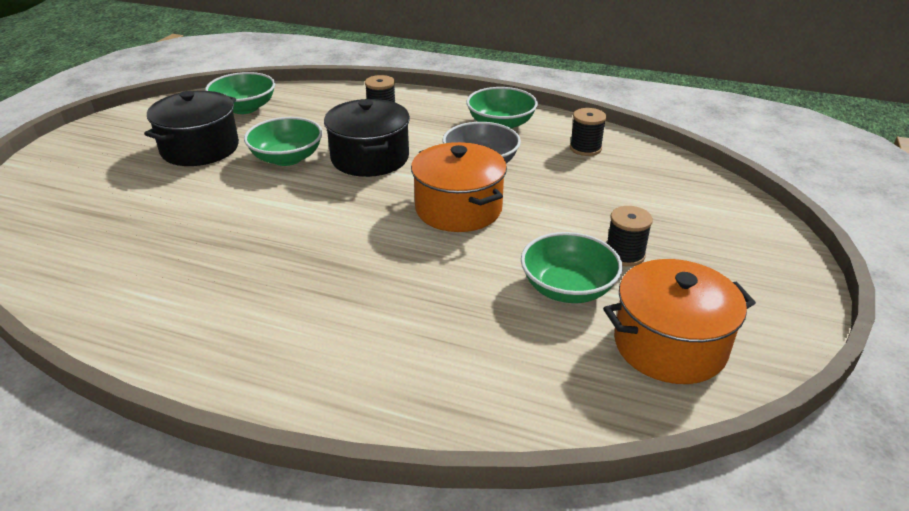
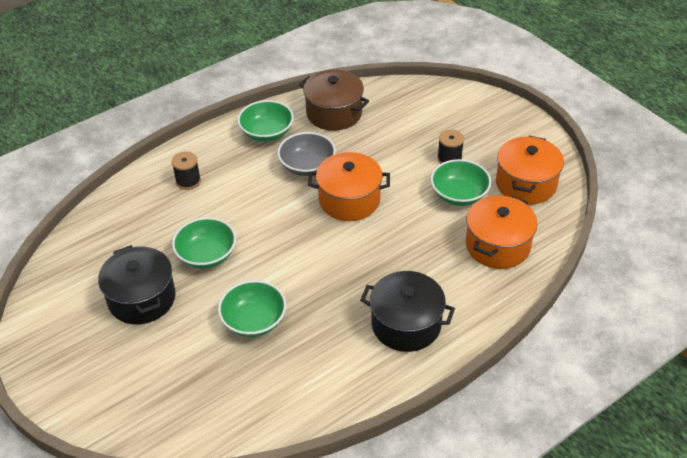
camera: 55 degrees left, 10 degrees up
(244, 108) = (96, 252): green bowl -> green bowl (254, 321)
(370, 158) = (249, 213): black pot -> black pot (406, 324)
(508, 364) = (497, 245): none -> orange pot
(585, 148) = (334, 113): black spool -> brown pot

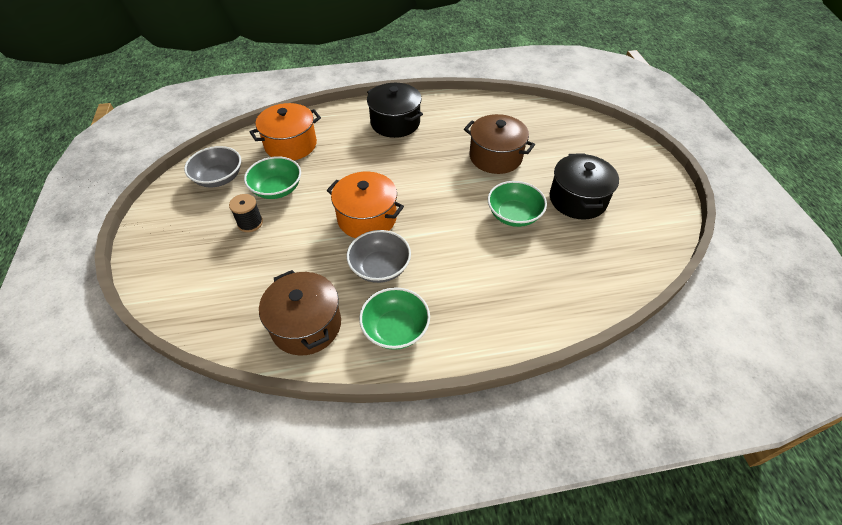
camera: 155 degrees left, 5 degrees up
(188, 181) = (507, 298): black spool -> none
(254, 321) = (495, 157): green bowl -> brown pot
(526, 184) = (219, 178): orange pot -> grey bowl

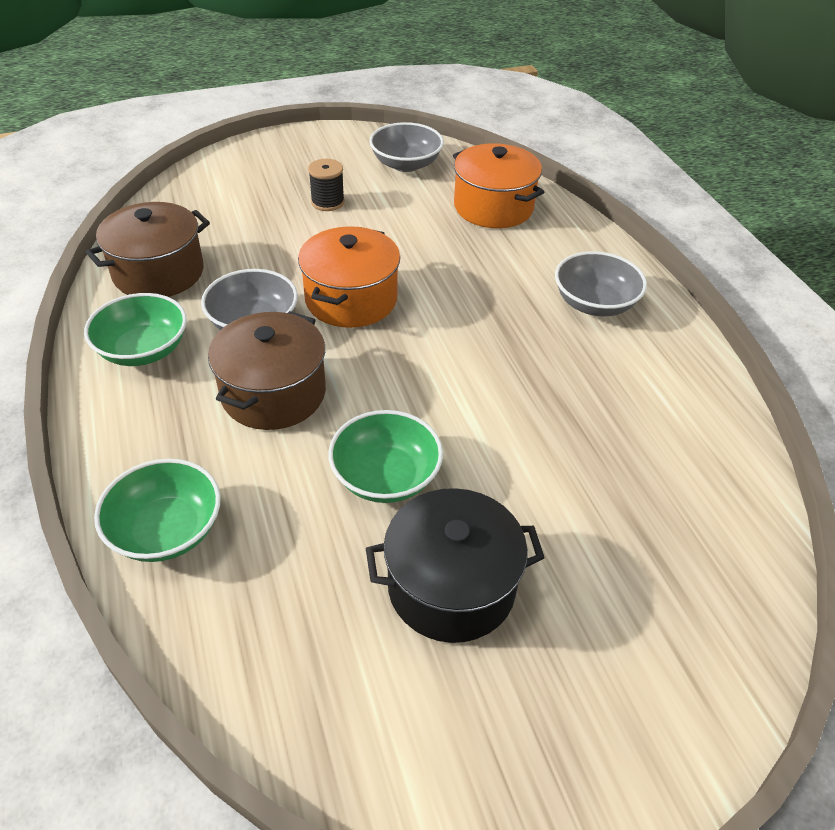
camera: 80 degrees right, 5 degrees down
(277, 189) = (395, 211): green bowl -> green bowl (167, 530)
(395, 123) = (594, 303): black pot -> grey bowl
(495, 157) = (547, 445): brown pot -> brown pot (273, 393)

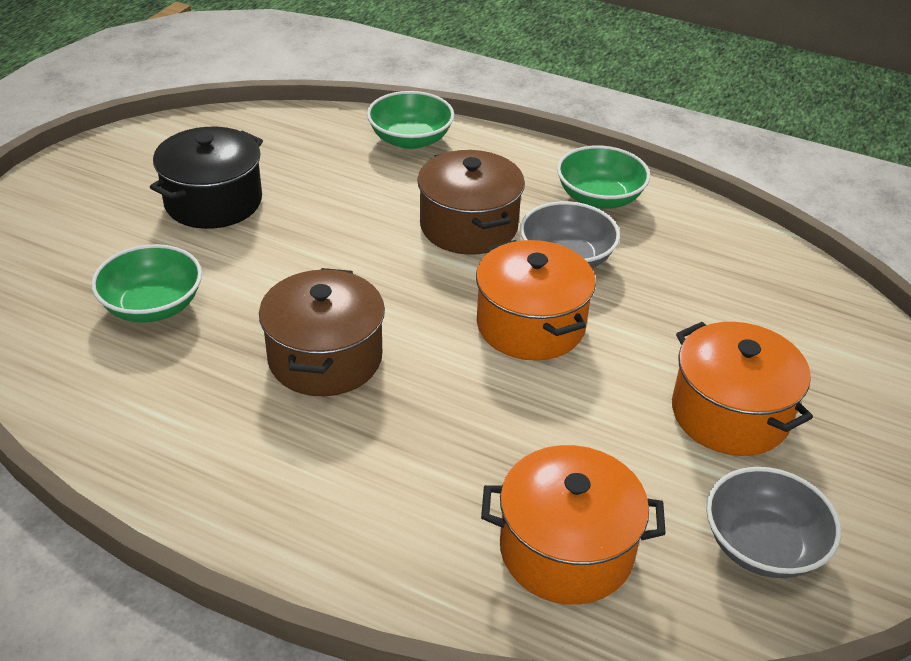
camera: 135 degrees right, 5 degrees down
(158, 273) = (705, 247): brown pot -> brown pot (325, 358)
(327, 202) = (730, 414): black spool -> orange pot
(386, 476) = (321, 227): green bowl -> green bowl (153, 306)
(594, 303) = (303, 479): grey bowl -> none

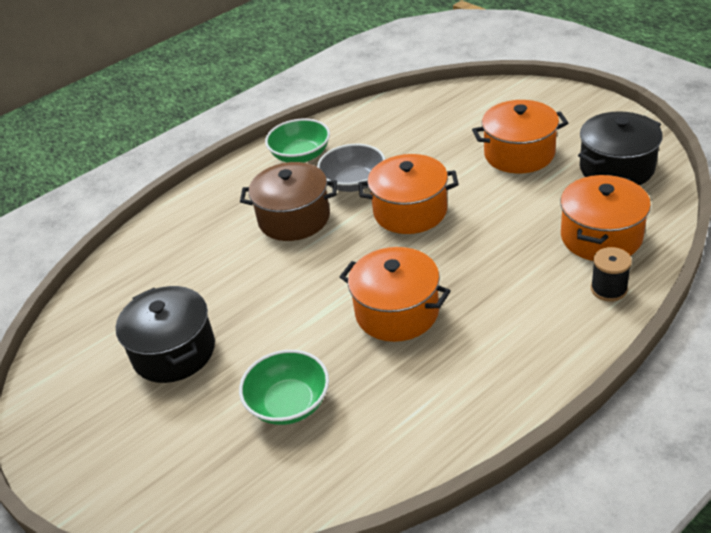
camera: 60 degrees left, 0 degrees up
(325, 358) = (397, 312): brown pot -> orange pot
(410, 139) = (171, 228): green bowl -> none
(444, 577) = (608, 289): none -> black spool
(763, 545) = (616, 168): grey bowl -> black pot

